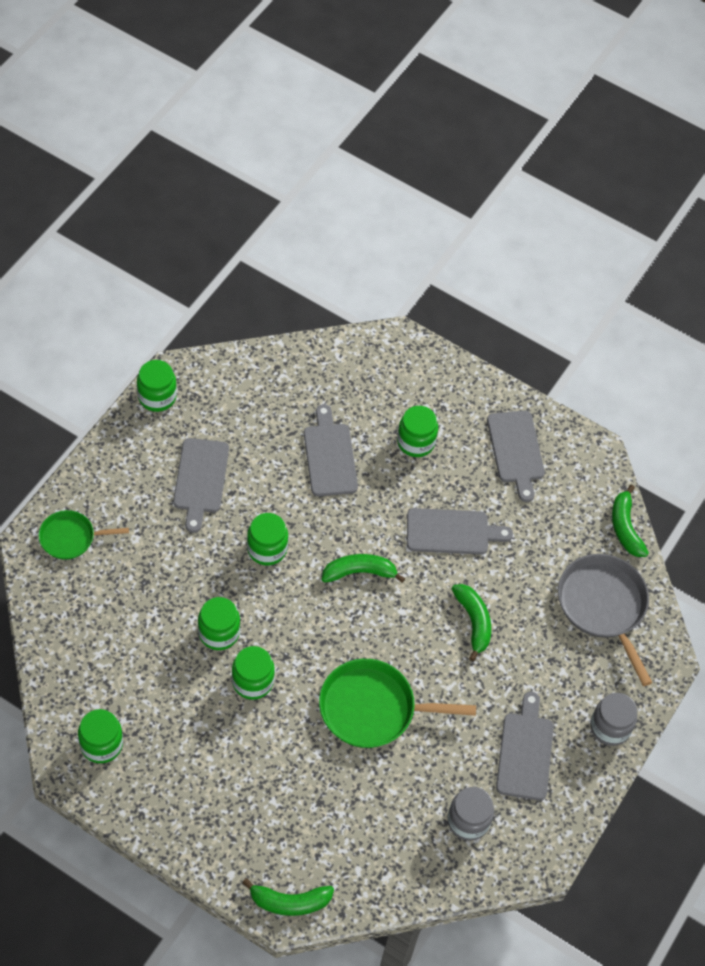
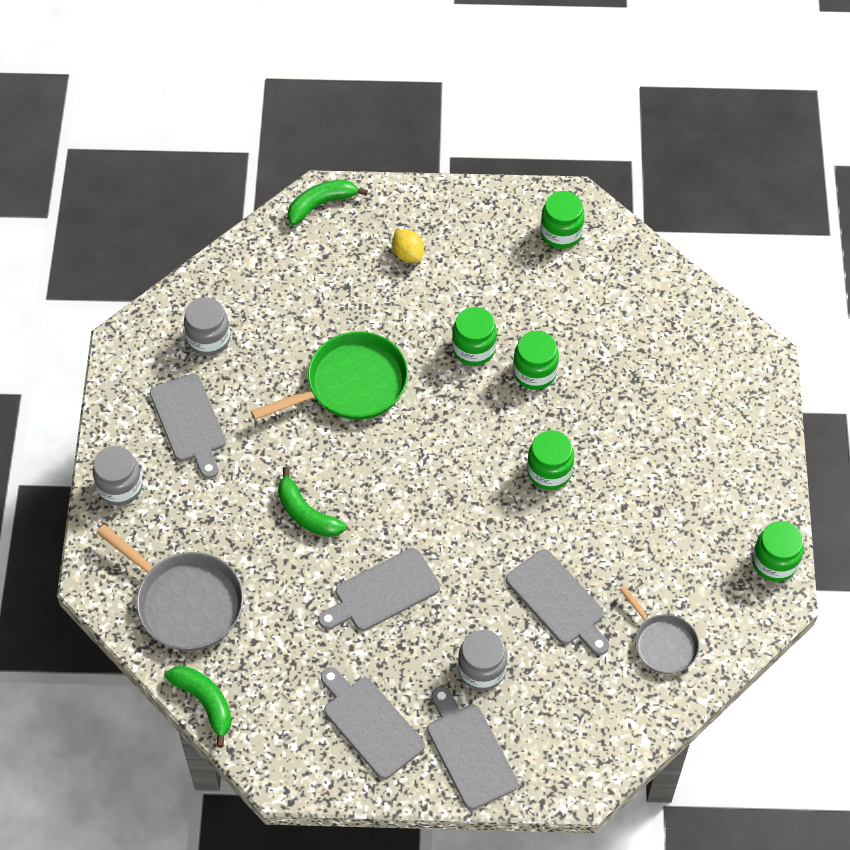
camera: 155 degrees right, 0 degrees up
(70, 538) = (733, 379): green pan -> none
(200, 479) = (663, 502): grey cutting board -> grey cutting board (469, 752)
(246, 802) = (408, 254): none -> yellow lemon
(278, 389) = (663, 644): none -> grey pan
(359, 572) = (446, 499): green banana -> none
(416, 442) = (482, 670): green jar -> grey jar

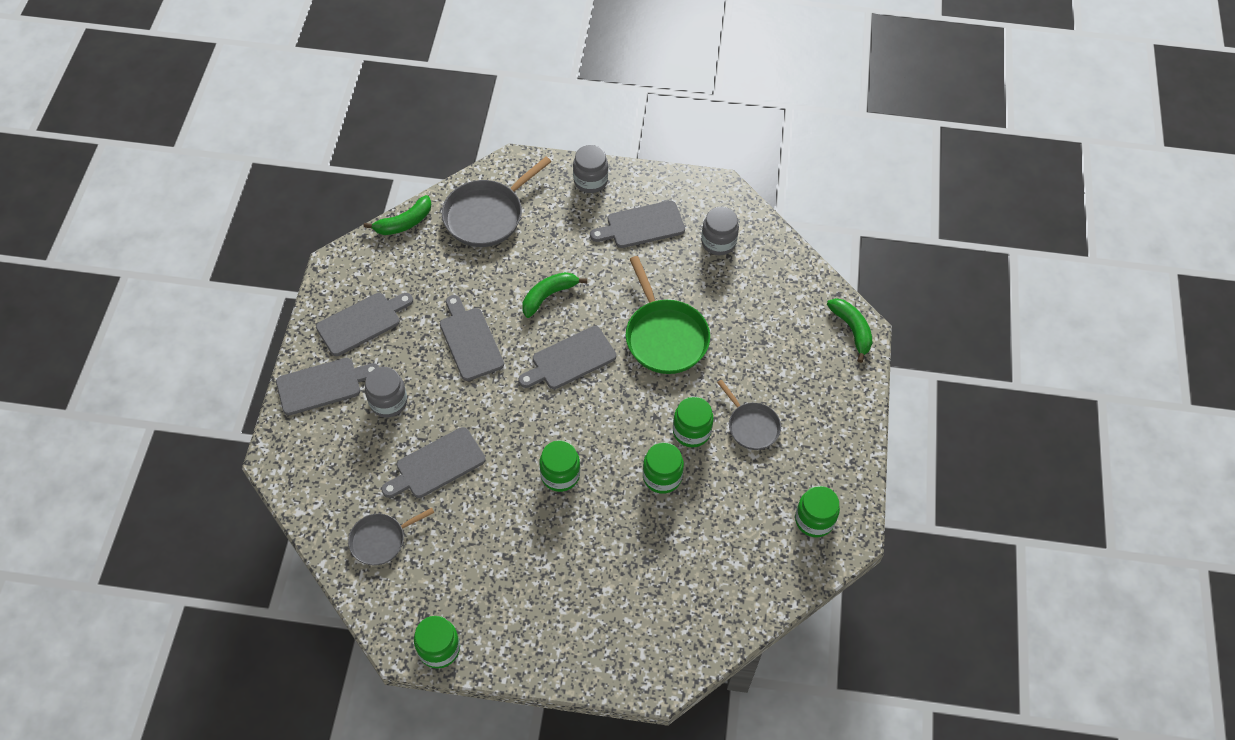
camera: 95 degrees right, 0 degrees up
(395, 479) = (570, 359): none -> grey cutting board
(408, 254) = (795, 391): yellow lemon -> none
(458, 293) = (751, 426): none -> grey pan

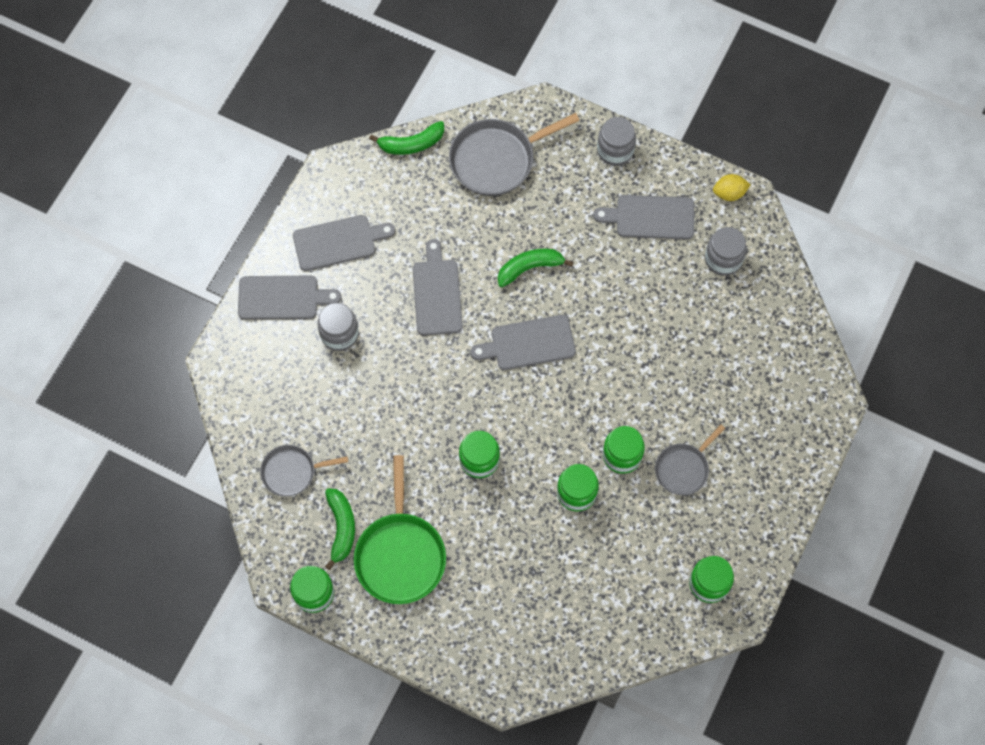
camera: 20 degrees right, 10 degrees up
(437, 465) = (366, 413): grey cutting board -> none
(665, 337) = (631, 347): green pan -> green pan (400, 555)
(703, 188) = (729, 193): none -> yellow lemon
(751, 426) = (683, 469): grey pan -> grey pan turned 60 degrees clockwise
(852, 330) = (824, 398): green banana -> green banana (341, 528)

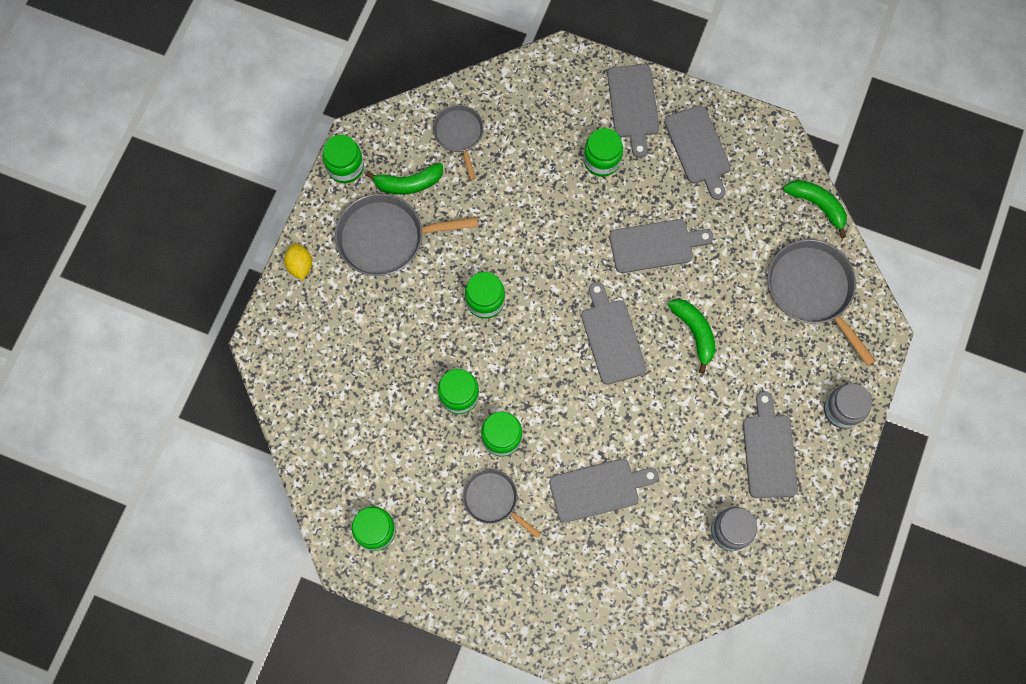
camera: 85 degrees right, 5 degrees up
(339, 334) = (601, 160): grey jar -> green jar
(400, 555) = (386, 238): green pan -> grey pan
(411, 144) = (817, 205): green banana -> green banana turned 150 degrees clockwise
(678, 371) = (598, 489): none -> grey cutting board
(729, 193) = (810, 534): yellow lemon -> yellow lemon (300, 265)

